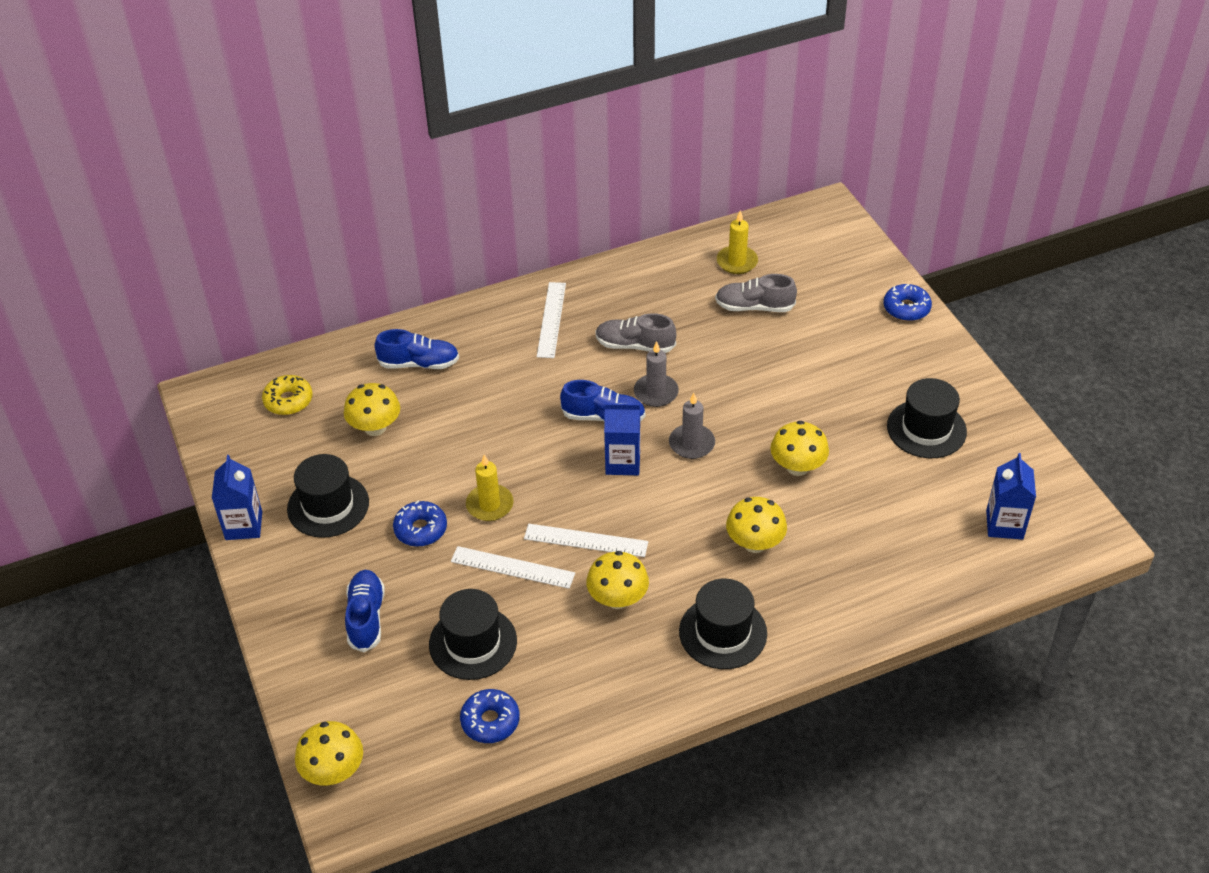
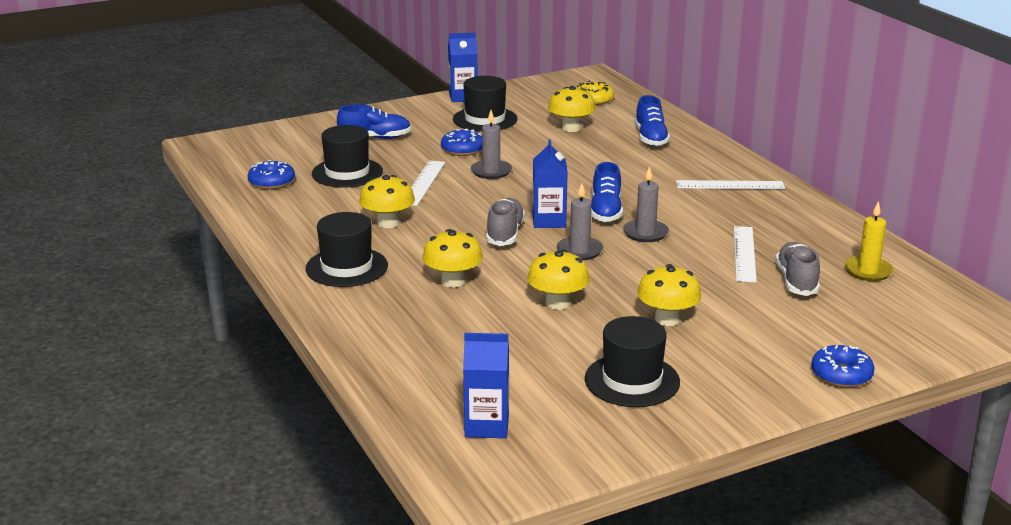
camera: 85 degrees right, 20 degrees down
(333, 771) = (241, 138): yellow mushroom -> yellow mushroom (667, 319)
(490, 505) = (491, 171): yellow candle -> grey candle
(586, 540) = (454, 209): white ruler -> white ruler (744, 253)
(635, 345) = (709, 222): grey shoe -> grey shoe (505, 234)

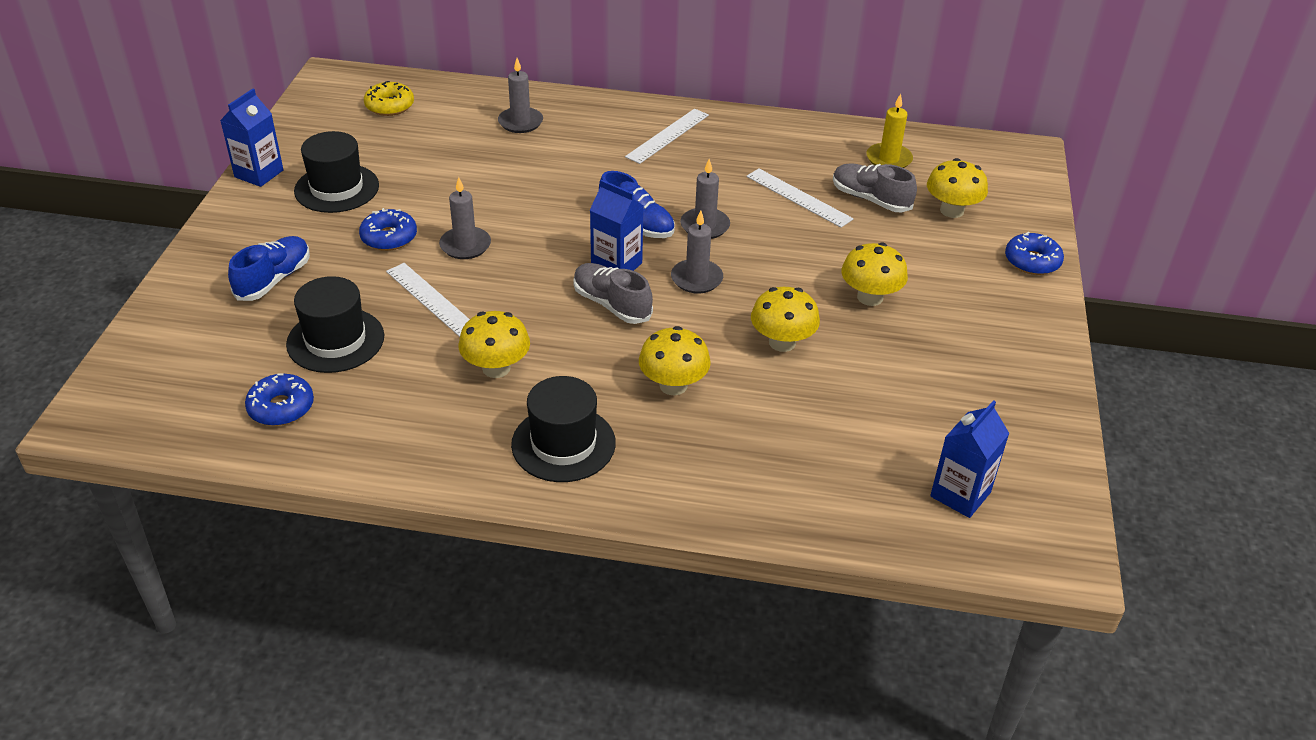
camera: 55 degrees left, 15 degrees up
(571, 128) = (435, 151): yellow mushroom -> yellow mushroom (952, 210)
(632, 380) = (953, 370): black hat -> none
(651, 138) = (520, 122): blue shoe -> grey candle

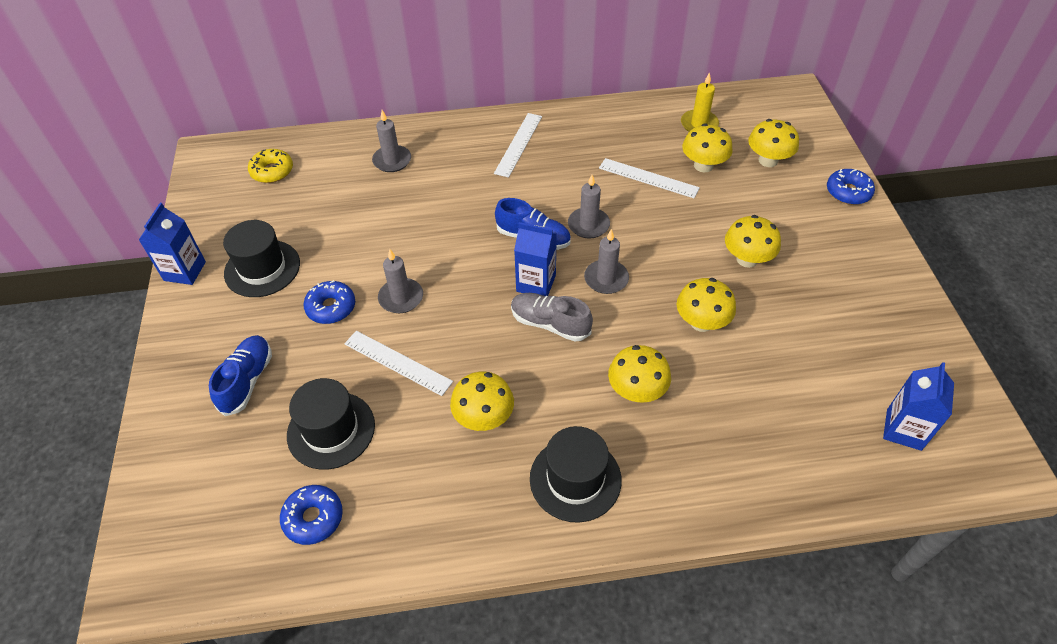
camera: 15 degrees left, 10 degrees up
(870, 199) = (703, 165): grey shoe -> yellow mushroom

